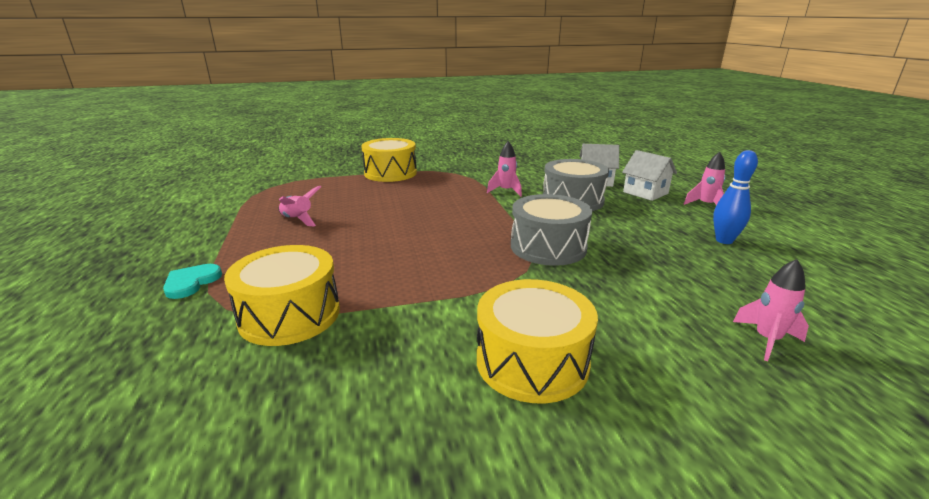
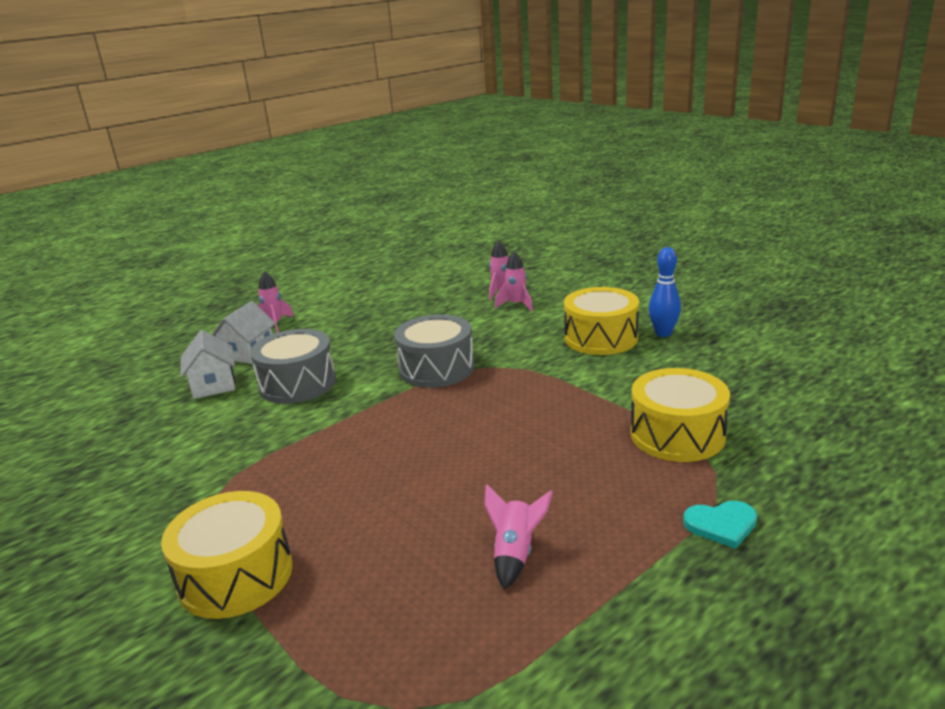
camera: 115 degrees left, 0 degrees up
(506, 191) = (285, 431): pink rocket -> pink rocket (516, 305)
(724, 240) = (361, 311): blue bowling pin -> blue bowling pin (663, 333)

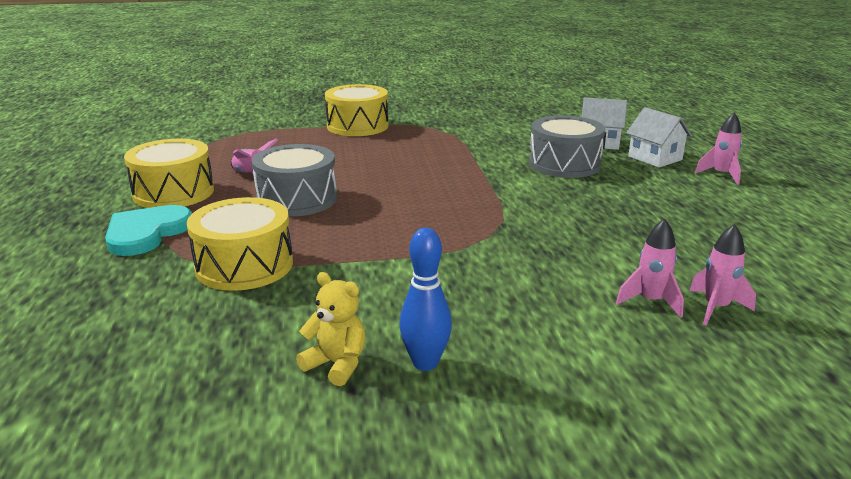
camera: 120 degrees right, 0 degrees up
(436, 368) = (520, 213): grey drum -> grey drum (297, 199)
(600, 338) = (473, 314): yellow drum -> yellow drum (174, 192)
(705, 352) = (336, 364): none -> yellow teddy bear
(721, 525) = (146, 233): turquoise heart -> turquoise heart, size x1.61

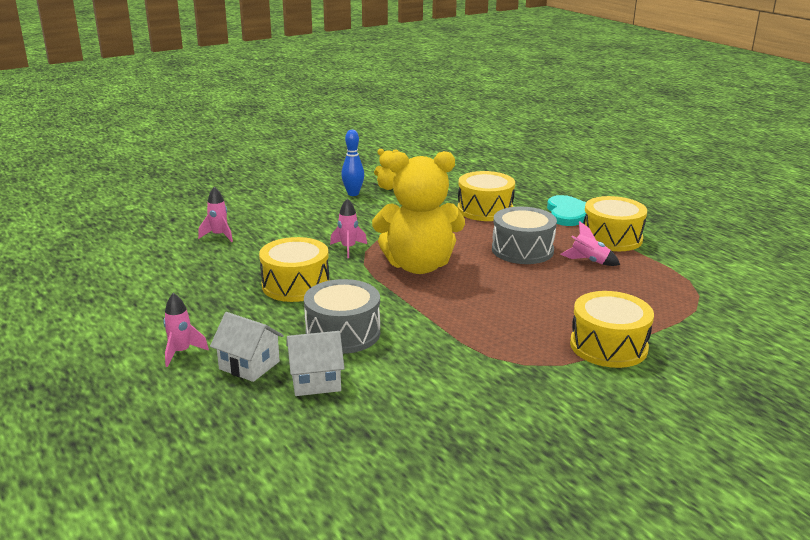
camera: 155 degrees right, 0 degrees up
(439, 205) = (418, 266): none -> yellow teddy bear
(599, 210) = (295, 285): none -> yellow drum
(650, 301) = (255, 232): pink rocket -> pink rocket (348, 248)

